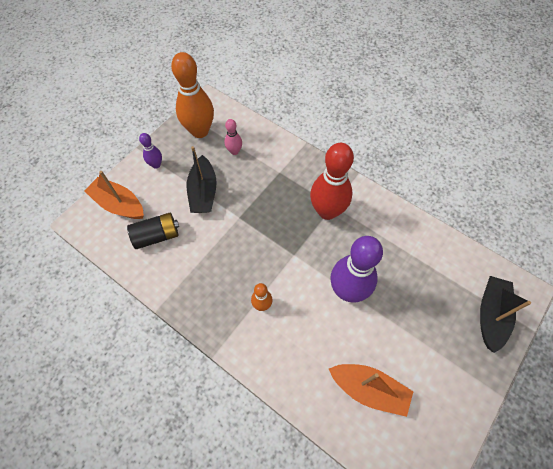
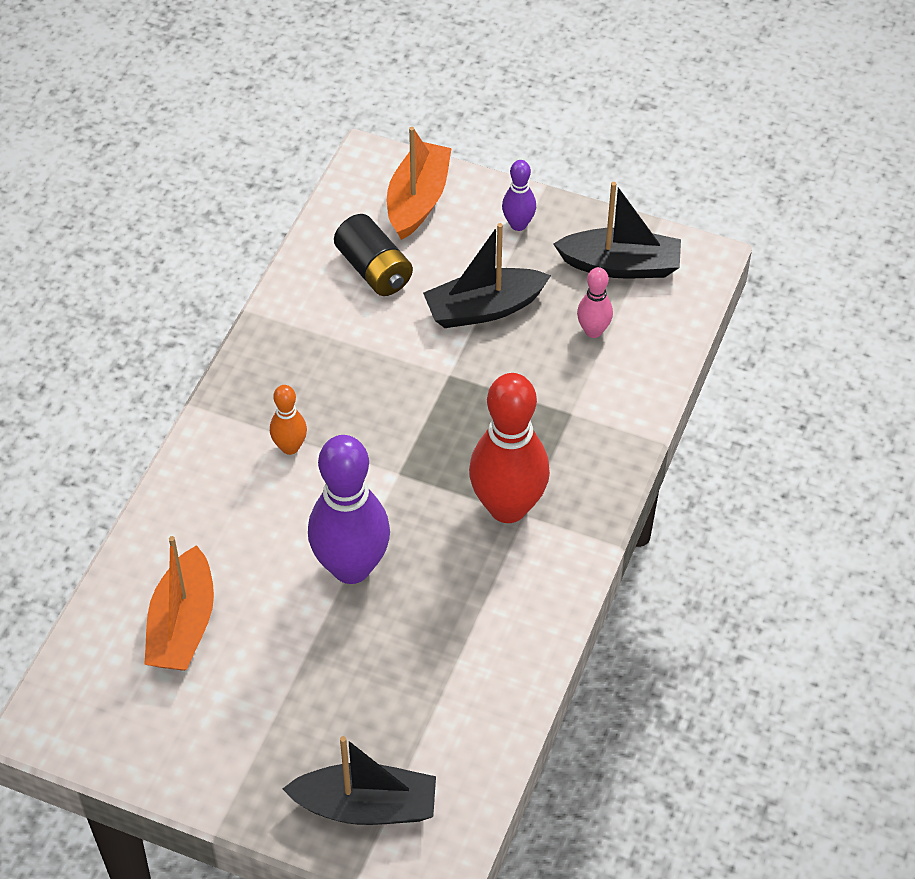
camera: 75 degrees right, 10 degrees down
(200, 131) = (621, 265): orange bowling pin -> black boat

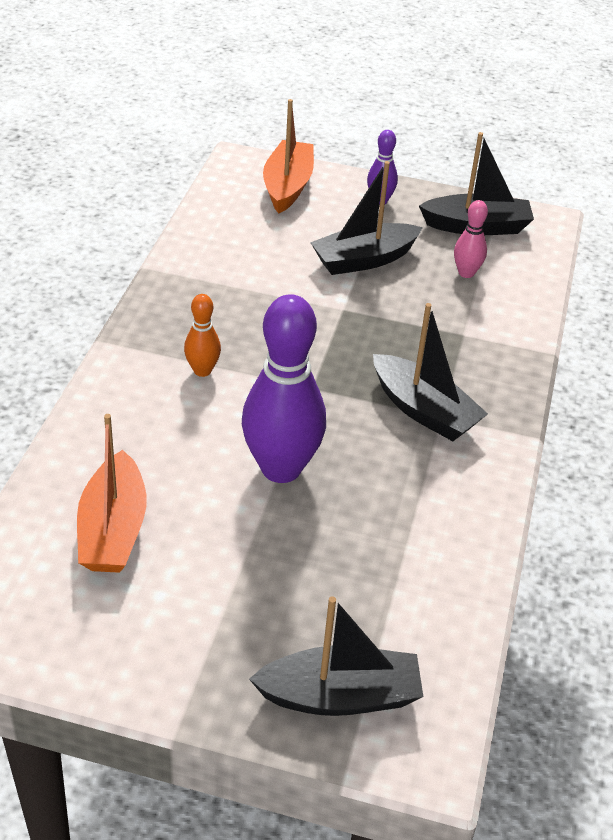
camera: 10 degrees left, 10 degrees down
(374, 270) = (258, 235): black battery -> none
(508, 507) = (424, 410): red bowling pin -> black boat

